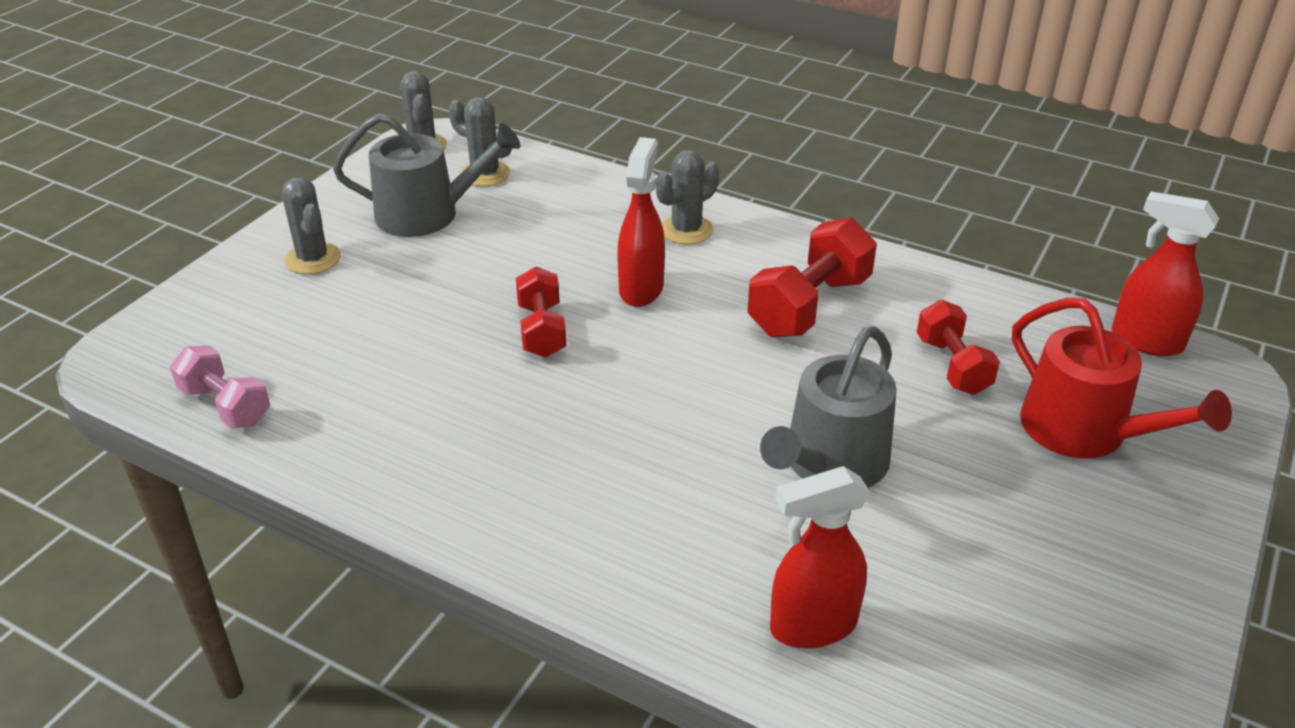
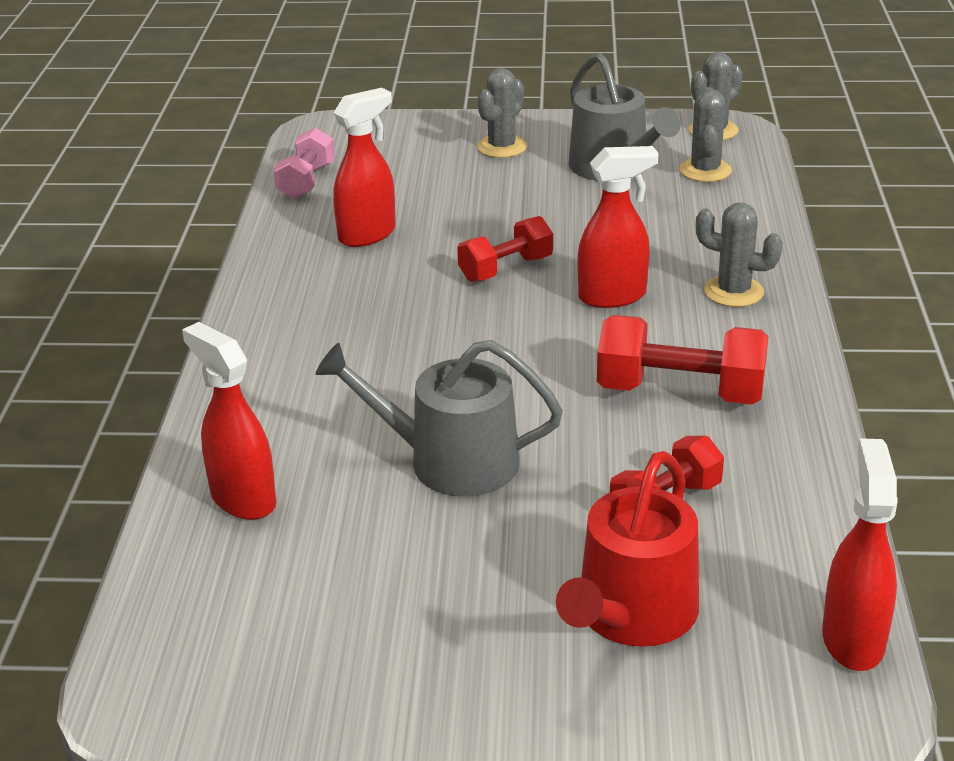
camera: 65 degrees right, 5 degrees down
(389, 395) = (367, 235): none -> red spray bottle

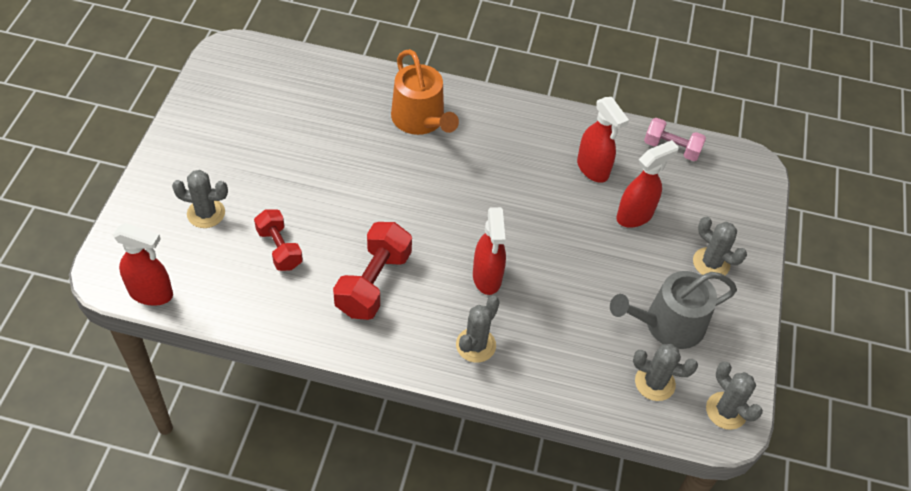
camera: 95 degrees right, 20 degrees up
(242, 499) = (345, 89): red spray bottle -> red spray bottle (635, 215)
(305, 399) = (421, 120): none -> orange watering can
(450, 461) = (346, 169): grey watering can -> none
(506, 269) = (534, 230): red dumbbell -> none
(631, 615) = (206, 213): red watering can -> grey cactus

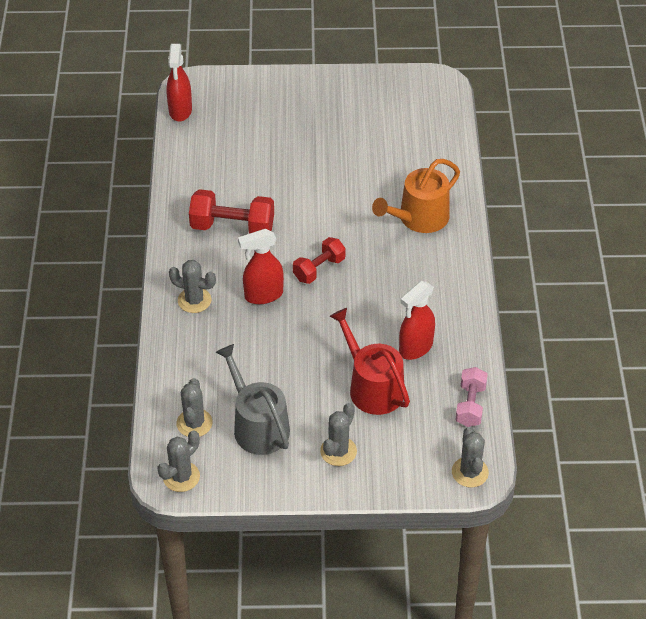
camera: 80 degrees right, 5 degrees down
(206, 213) = (263, 117): grey cactus -> grey cactus (470, 472)
(279, 248) = (245, 166): red dumbbell -> red dumbbell (319, 269)
(635, 215) = (372, 387): red spray bottle -> red watering can

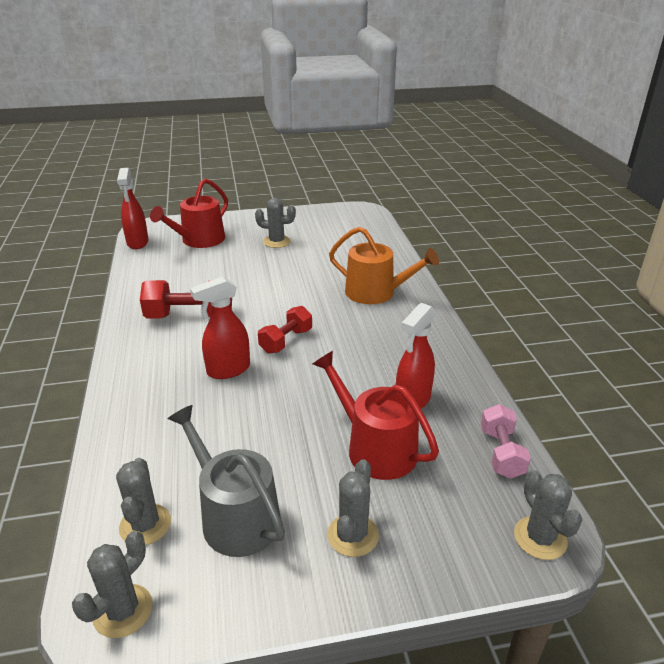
camera: 10 degrees left, 15 degrees down
(194, 300) = (148, 383): grey cactus -> grey cactus (276, 242)
(246, 115) = (199, 240): none -> red watering can
(419, 218) = (376, 292): orange watering can -> orange watering can turned 105 degrees counterclockwise

